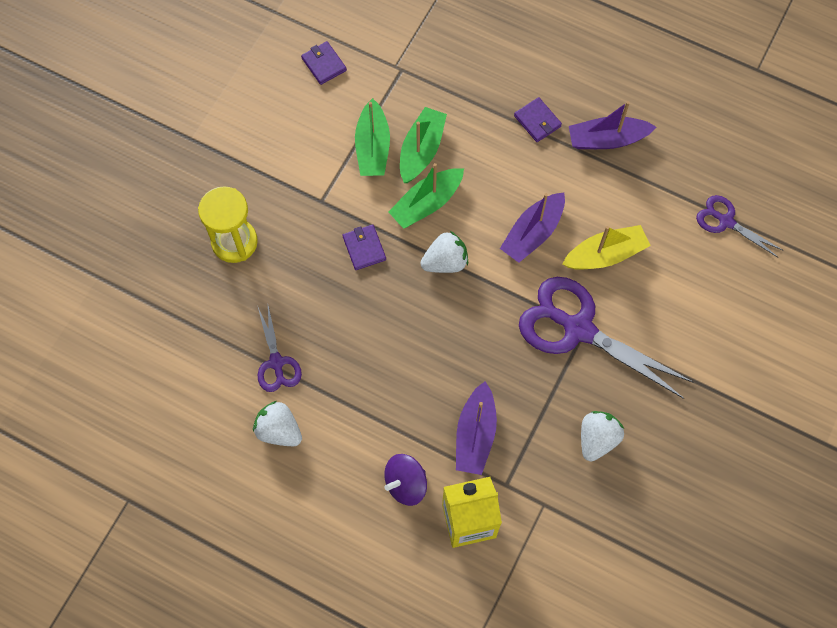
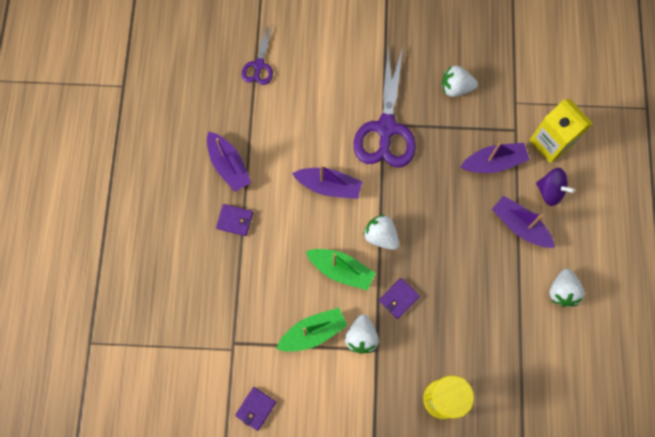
camera: 115 degrees left, 5 degrees up
(276, 363) = (516, 318): purple scissors -> none
(342, 192) = (361, 337): none -> white strawberry
(381, 424) = (520, 226): none -> purple boat
(421, 150) = (298, 294): green boat -> none
(537, 121) = (235, 220): purple wallet -> purple wallet turned 75 degrees clockwise
(605, 254) = (322, 132): yellow boat -> none

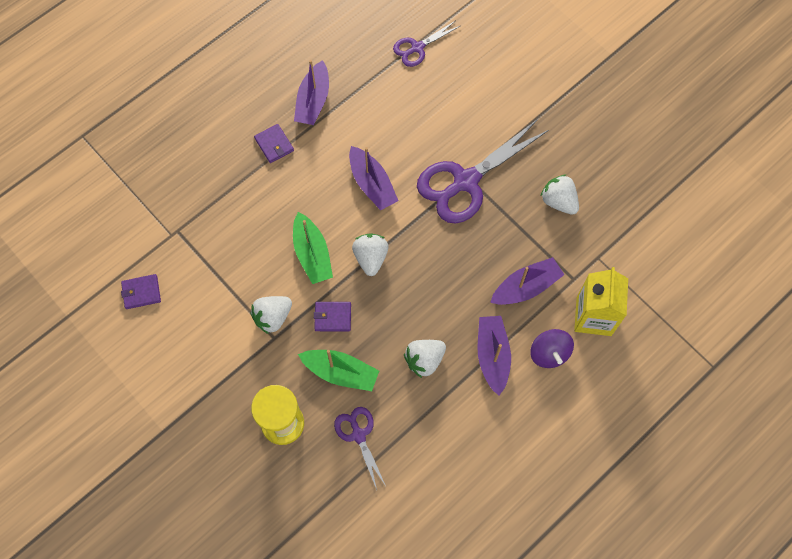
camera: 45 degrees right, 5 degrees down
(313, 332) = (241, 279): green boat -> green boat (341, 372)
(494, 162) = (526, 287): purple boat -> purple boat turned 60 degrees counterclockwise
(495, 357) = (358, 435): none -> purple scissors
(562, 291) = (470, 439): white strawberry -> white strawberry (424, 360)

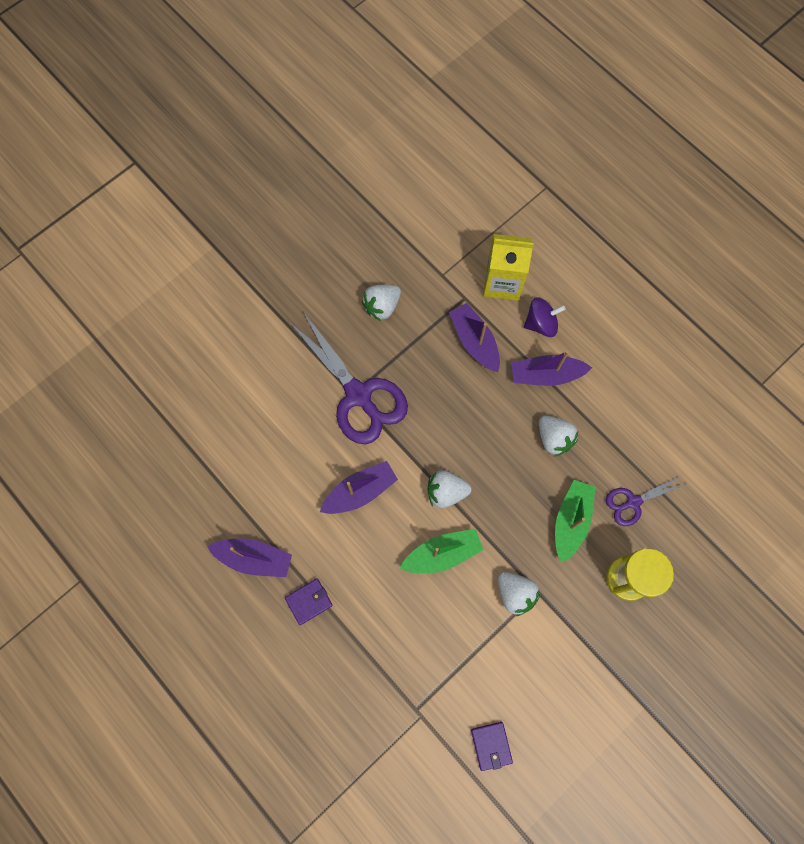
camera: 90 degrees left, 5 degrees up
(333, 317) = (512, 530): purple wallet -> none
(417, 48) = (191, 443): purple scissors -> none

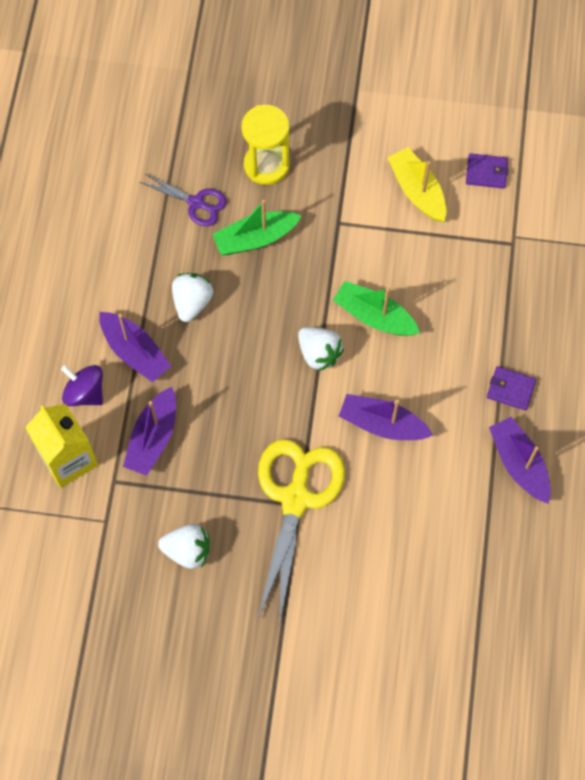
camera: 130 degrees left, 5 degrees down
(358, 395) = (296, 498): purple scissors -> yellow scissors
(491, 745) = (486, 172): purple wallet -> purple wallet turned 60 degrees clockwise
(515, 594) = (355, 237): white strawberry -> none
(518, 675) = (417, 191): none -> yellow boat

